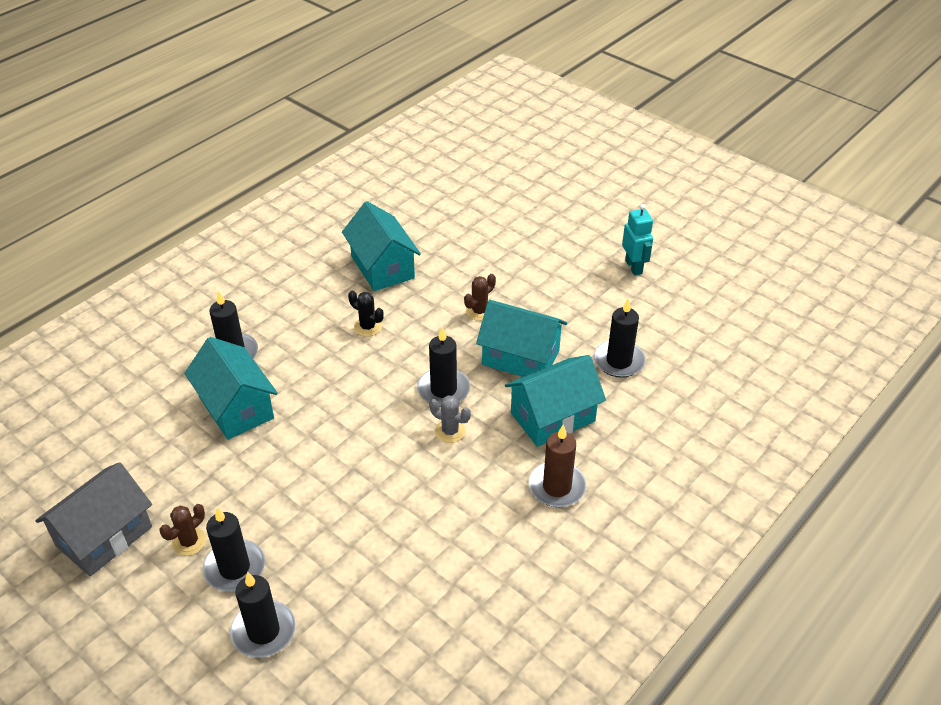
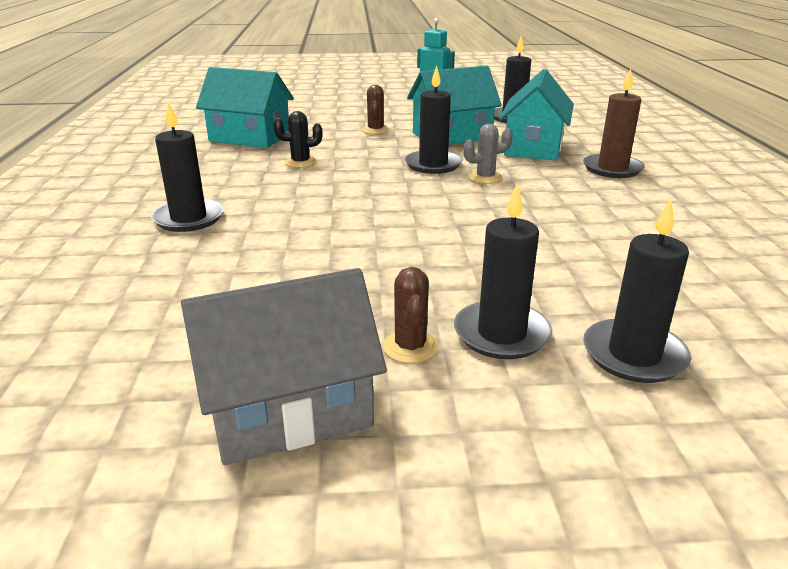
camera: 45 degrees left, 15 degrees down
(104, 536) = (288, 410): grey house -> grey house turned 75 degrees clockwise
(236, 408) = (263, 243): turquoise house -> none

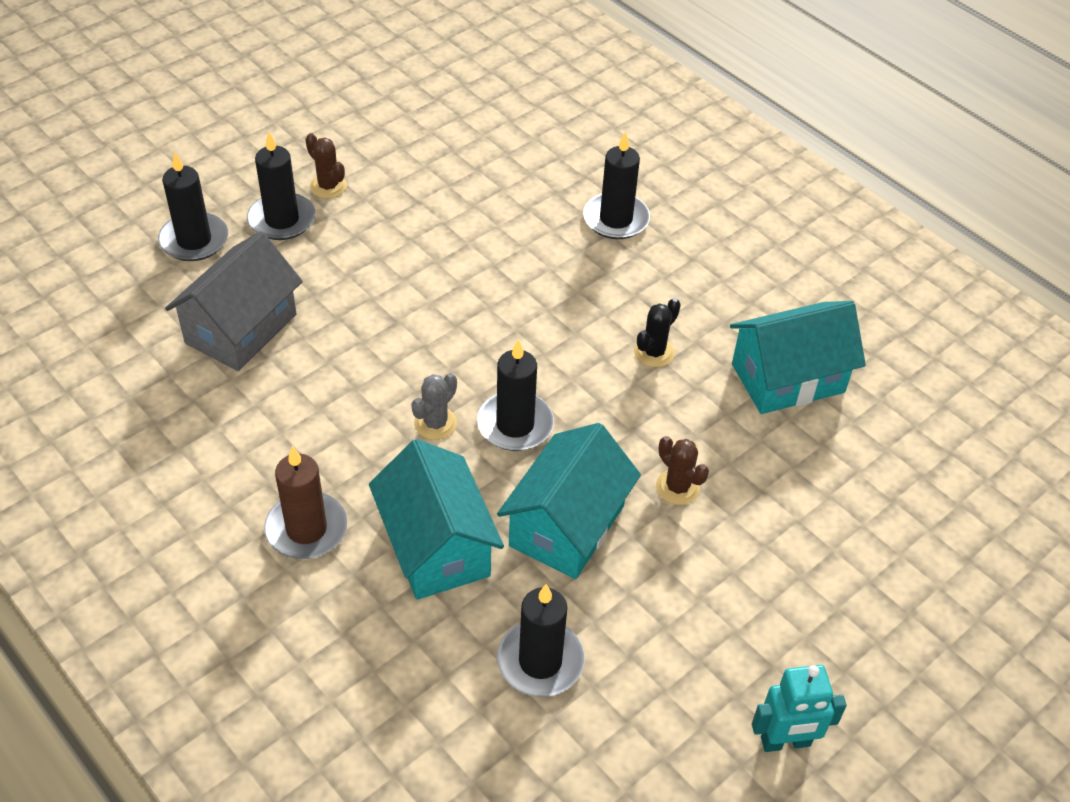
camera: 140 degrees right, 20 degrees up
(288, 410) = (355, 127): grey house -> grey house (241, 329)

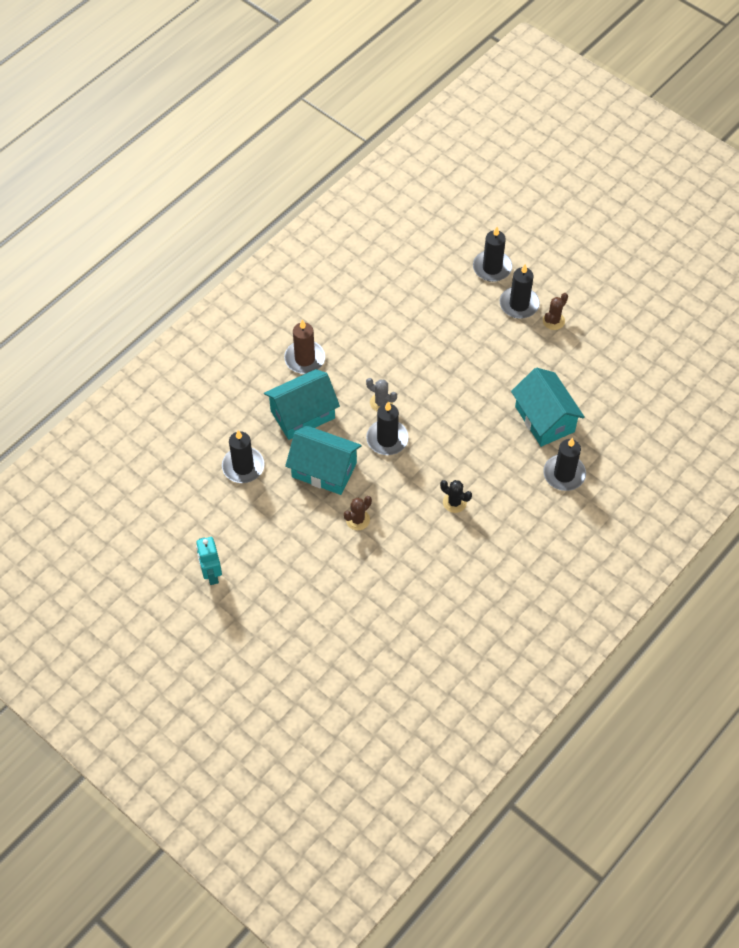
camera: 85 degrees right, 10 degrees up
(241, 329) = (430, 304): grey house -> none
(788, 378) = (448, 573): turquoise house -> turquoise house (544, 419)

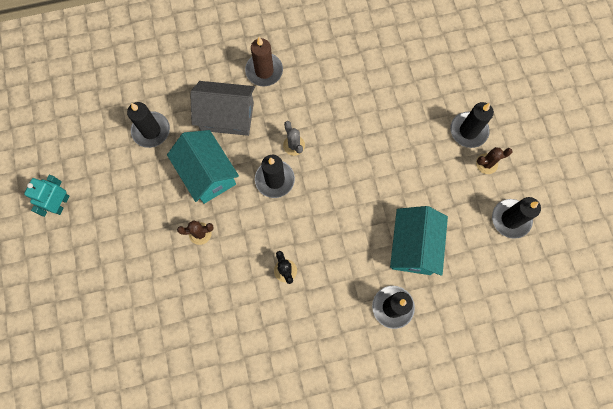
camera: 35 degrees right, 15 degrees up
(302, 414) = (227, 116): turquoise house -> grey house
(492, 268) = (470, 85): black candle -> black candle (510, 219)

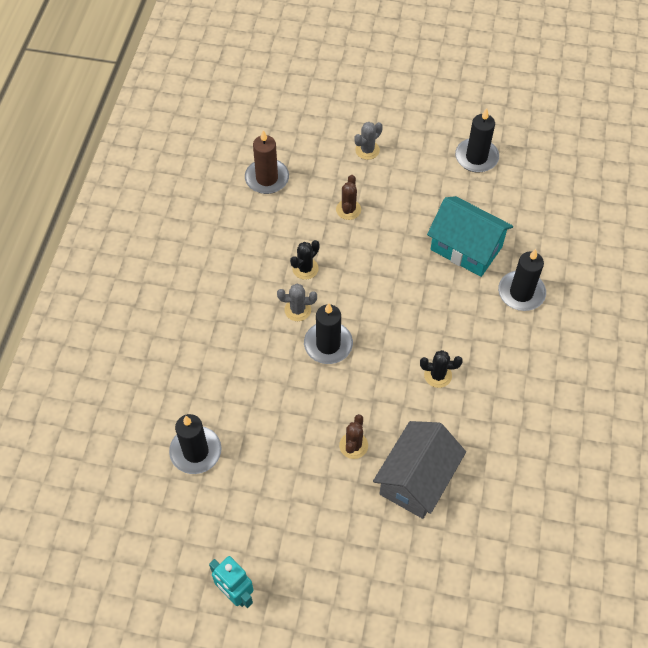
camera: 65 degrees left, 15 degrees down
(207, 174) = (284, 410): turquoise house -> none
(227, 116) = (224, 362): grey house -> grey house (416, 479)
(264, 71) = (190, 303): brown candle -> brown candle (267, 178)
(332, 134) = (305, 268): none -> black cactus
(468, 131) = (367, 150): black candle -> grey cactus
(486, 164) = (410, 151): brown cactus -> brown cactus (348, 210)

